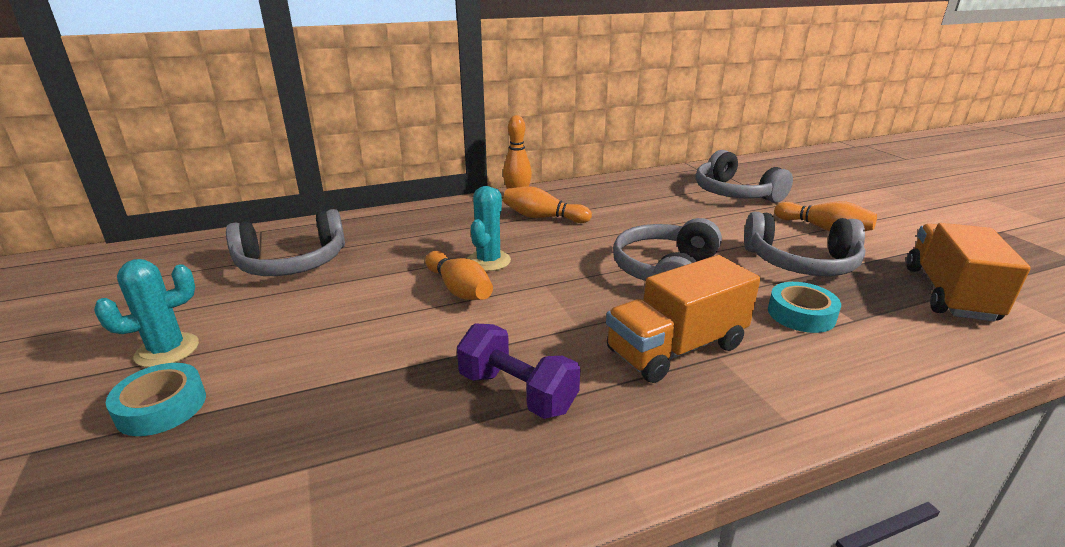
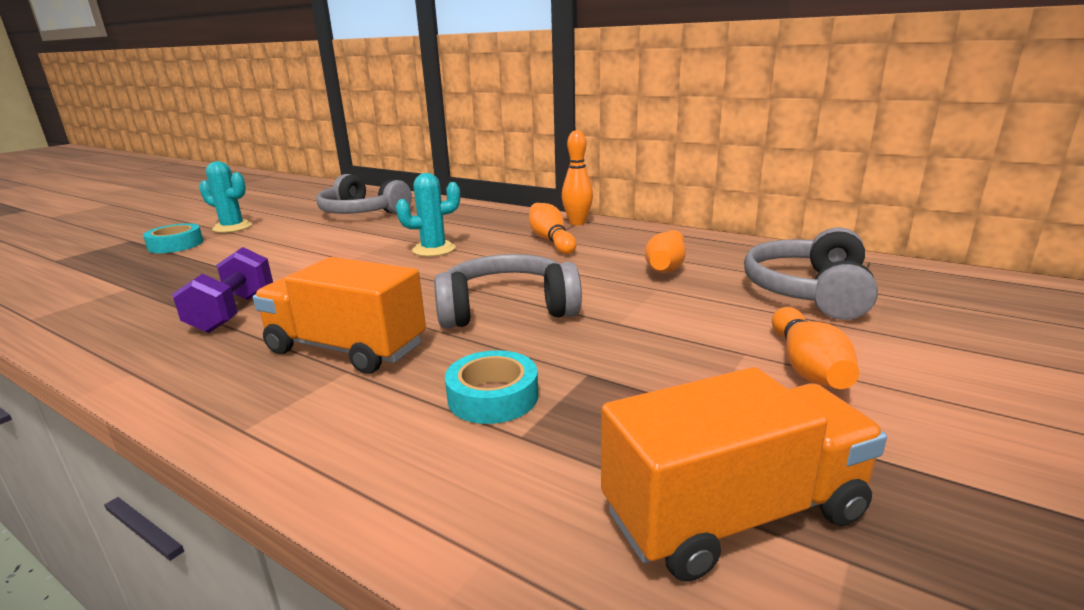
camera: 55 degrees right, 5 degrees down
(459, 289) = (374, 256): orange bowling pin -> orange bowling pin (666, 265)
(801, 263) = (650, 371): grey headphones -> none

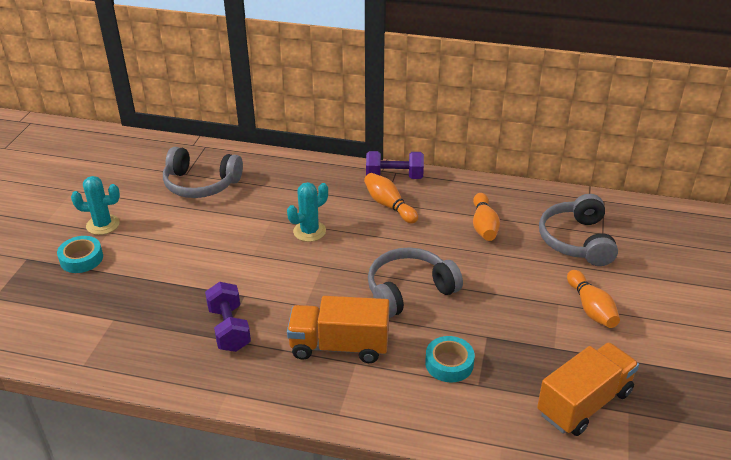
camera: 20 degrees left, 15 degrees up
(577, 223) = (394, 177): orange bowling pin -> purple dumbbell

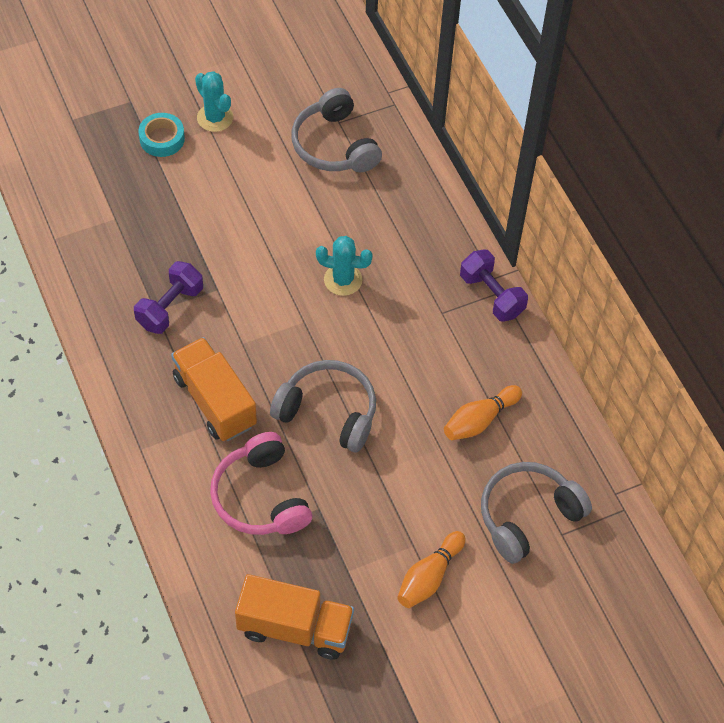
camera: 50 degrees right, 20 degrees up
(389, 205) = (440, 320): orange bowling pin -> none
(449, 363) = (260, 497): turquoise tape -> pink headphones

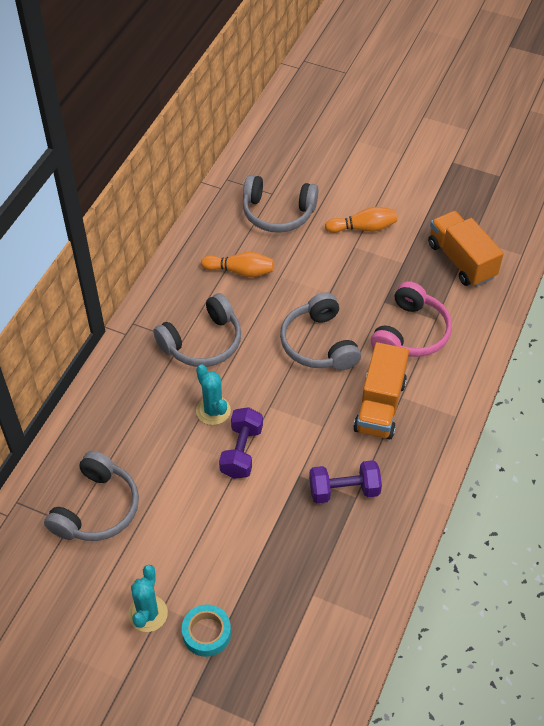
camera: 130 degrees left, 5 degrees down
(423, 326) = (203, 342): none -> grey headphones
(491, 295) = (141, 325): purple dumbbell -> purple dumbbell (241, 451)

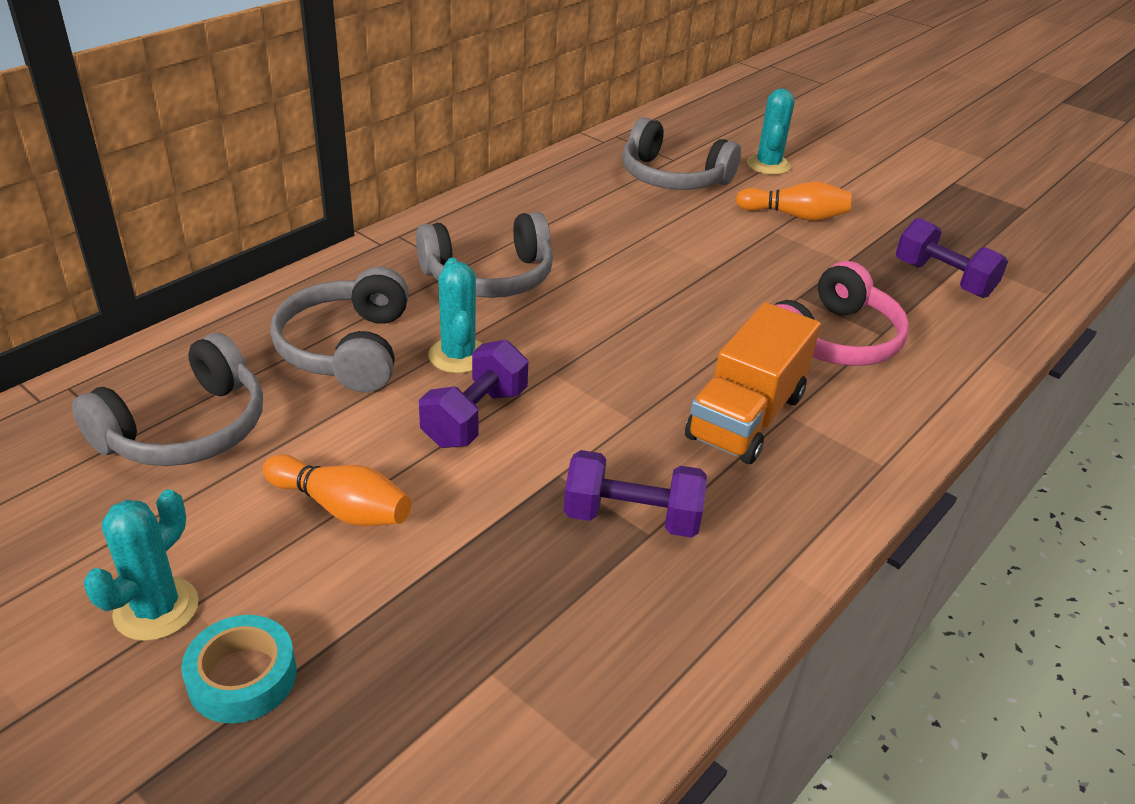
camera: 15 degrees right, 15 degrees down
(240, 271) = (588, 219): orange bowling pin -> orange bowling pin (341, 507)
(318, 344) = (672, 319): grey headphones -> grey headphones (347, 349)
(333, 181) = (768, 165): none -> turquoise cactus
(461, 260) = (943, 279): orange truck -> purple dumbbell

